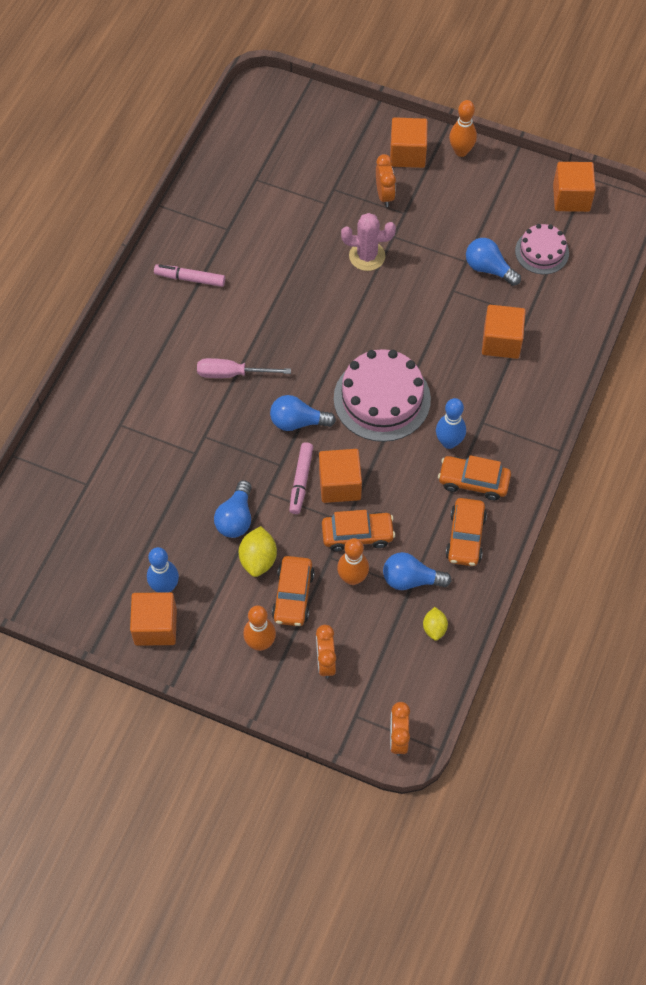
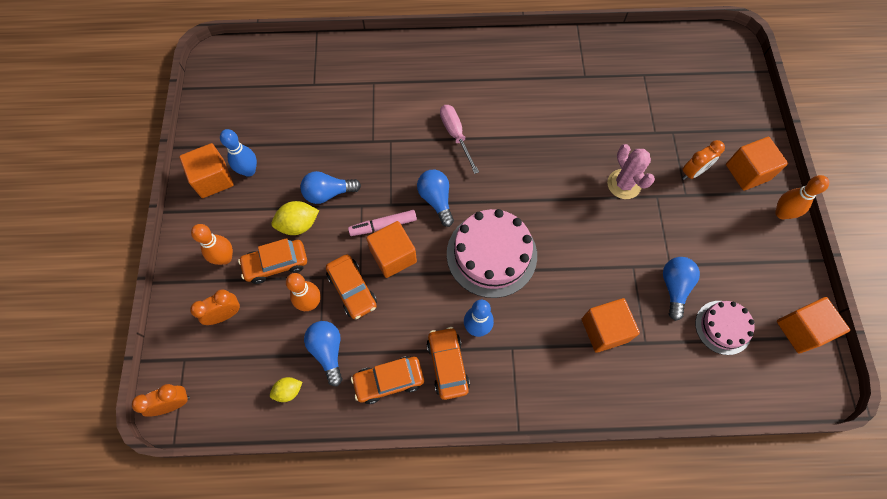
camera: 65 degrees right, 5 degrees up
(190, 279) = (524, 71): pink marker -> none

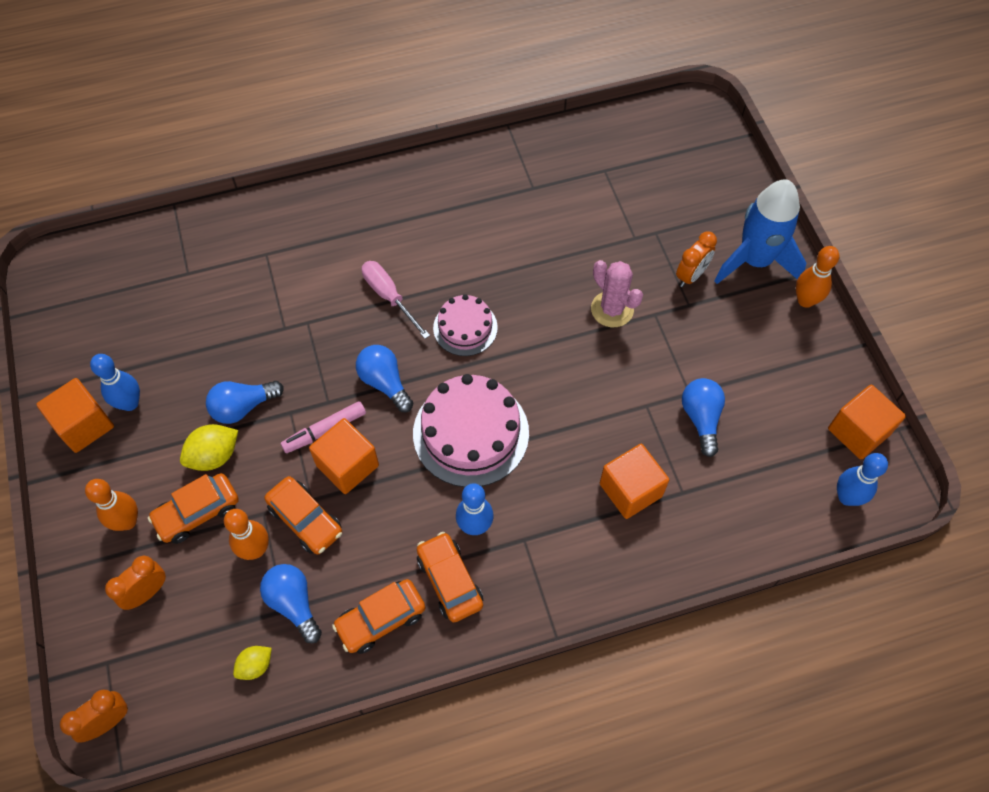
camera: 15 degrees left, 5 degrees down
(723, 327) = (768, 451): pink cake -> pink cake (465, 327)
(747, 172) = (755, 261): orange cube -> blue rocket
(779, 381) = (847, 497): none -> blue bowling pin

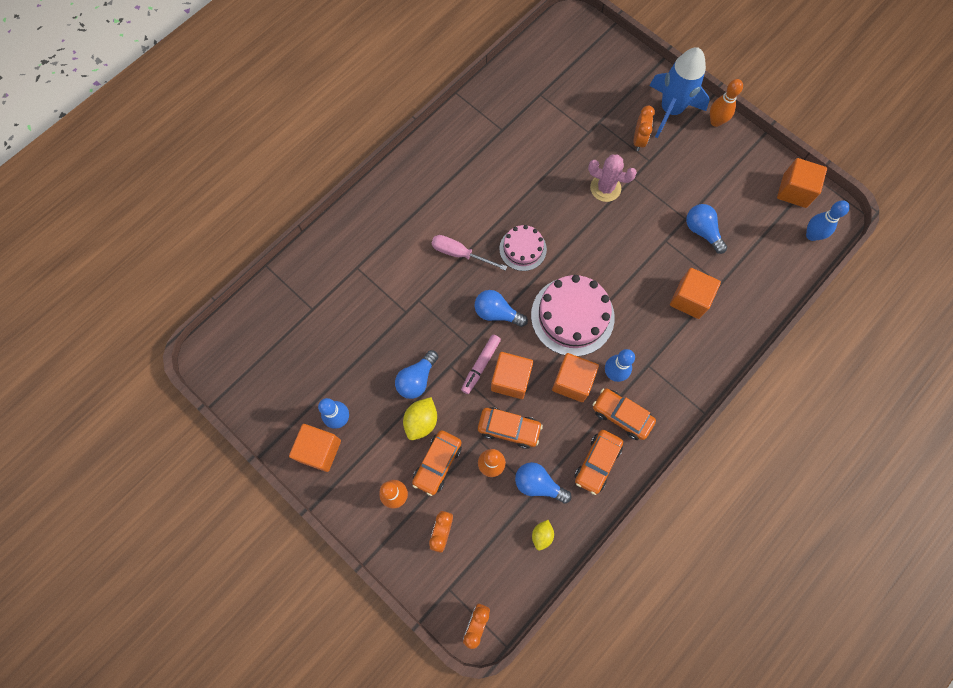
camera: 30 degrees left, 10 degrees up
(418, 508) = (572, 382): none -> orange cube

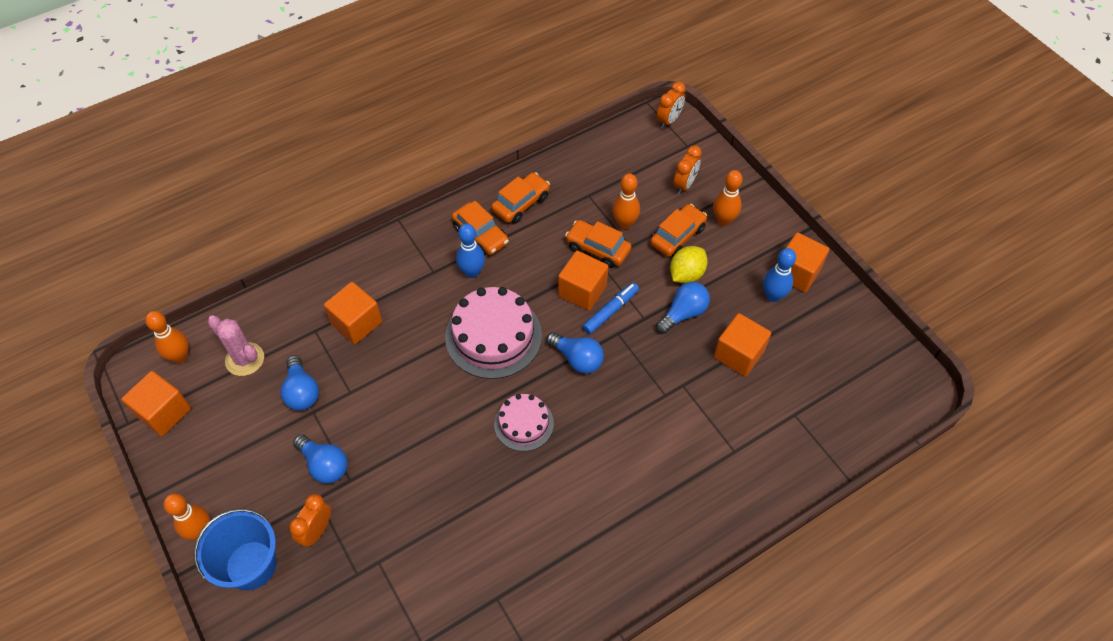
camera: 165 degrees left, 15 degrees down
(460, 254) = (602, 436): pink screwdriver -> none
(480, 365) = (610, 311): pink marker -> blue marker
(538, 484) = (583, 200): blue light bulb -> blue light bulb (324, 465)
(542, 535) = (593, 163): yellow lemon -> none
(572, 382) = (518, 274): orange cube -> orange cube (738, 354)
(605, 188) = (391, 475): pink cactus -> pink cactus (245, 359)
(670, 110) = (251, 565): blue rocket -> blue bucket
(812, 235) = (180, 356): blue bowling pin -> orange bowling pin

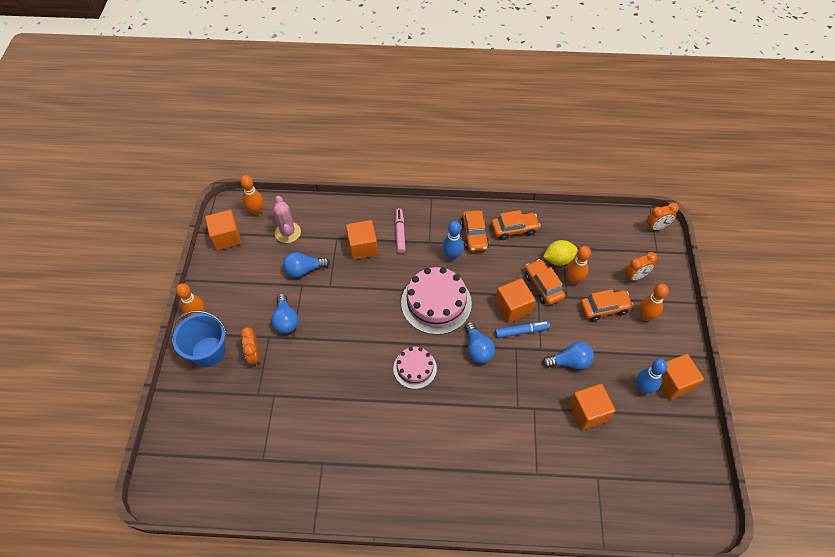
camera: 35 degrees right, 0 degrees up
(302, 392) = (304, 270): blue light bulb -> blue light bulb turned 60 degrees clockwise
(317, 531) = (255, 355): orange clock -> orange clock turned 75 degrees counterclockwise
(390, 281) = (400, 233): none -> pink marker
(686, 274) = (591, 337): yellow lemon -> yellow lemon (558, 259)

